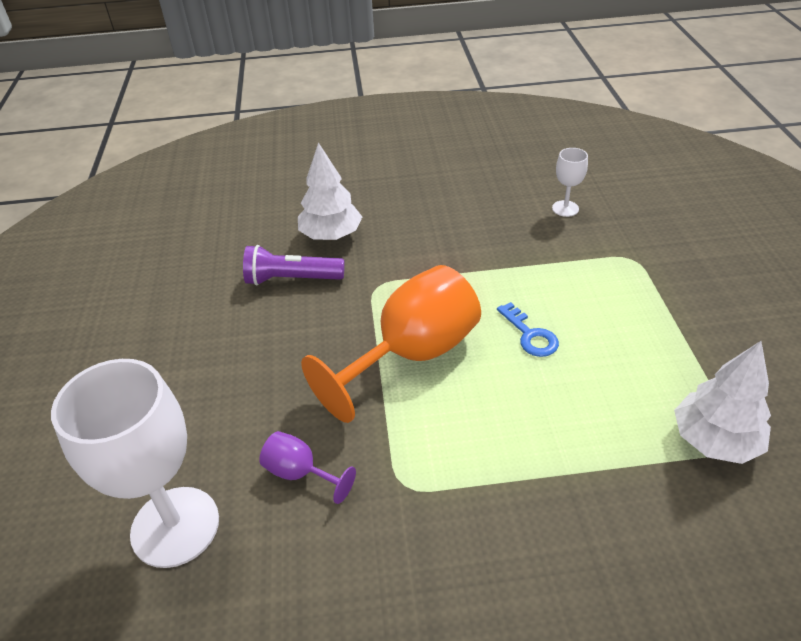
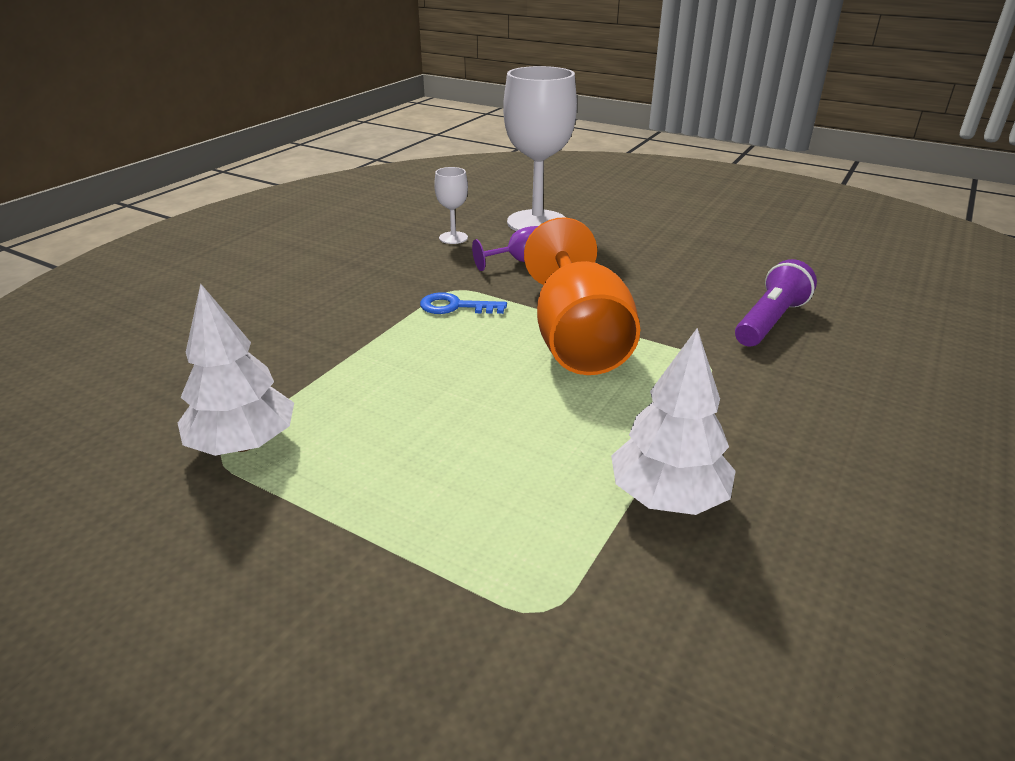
camera: 125 degrees right, 10 degrees down
(331, 235) = (846, 369): white tree -> white tree (667, 497)
(530, 335) = (516, 417): blue key -> blue key (455, 306)
(565, 208) = (760, 632): white goblet -> white goblet (453, 238)

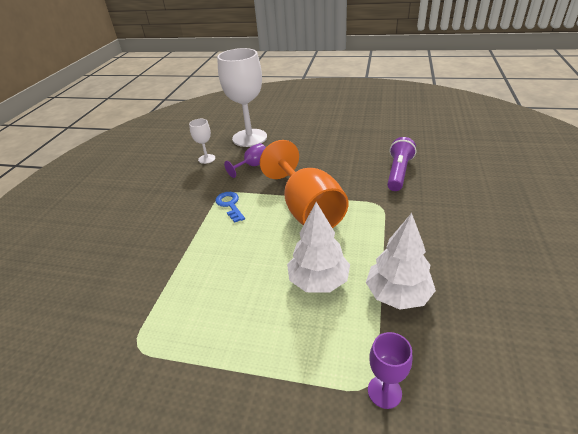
camera: 15 degrees left, 5 degrees up
(244, 444) = (148, 334): white tree -> white tree (318, 281)
(455, 306) = (230, 205): blue key -> blue key turned 75 degrees clockwise
(566, 627) = (384, 391): none -> purple goblet

